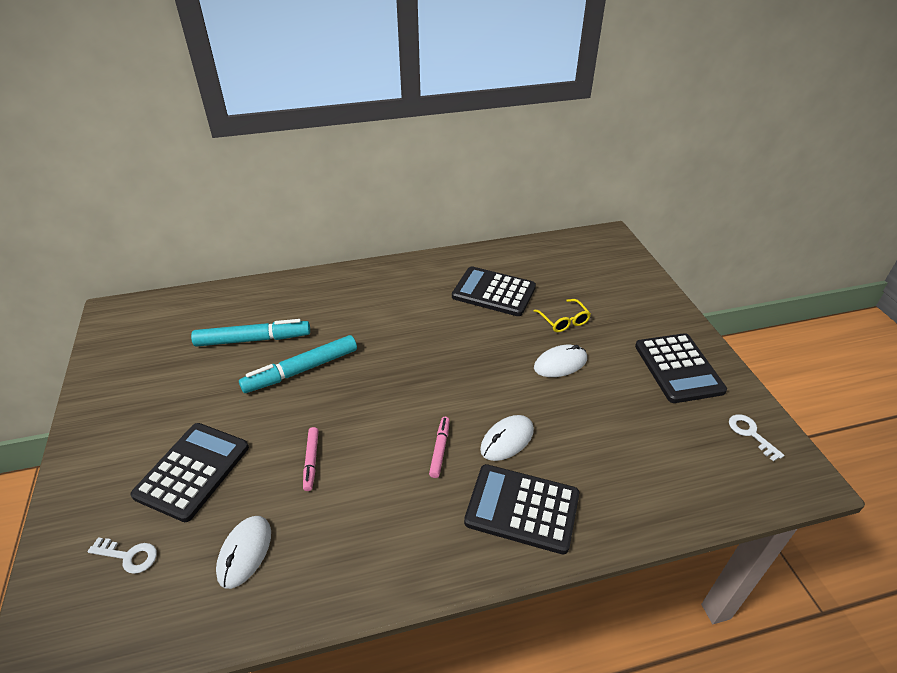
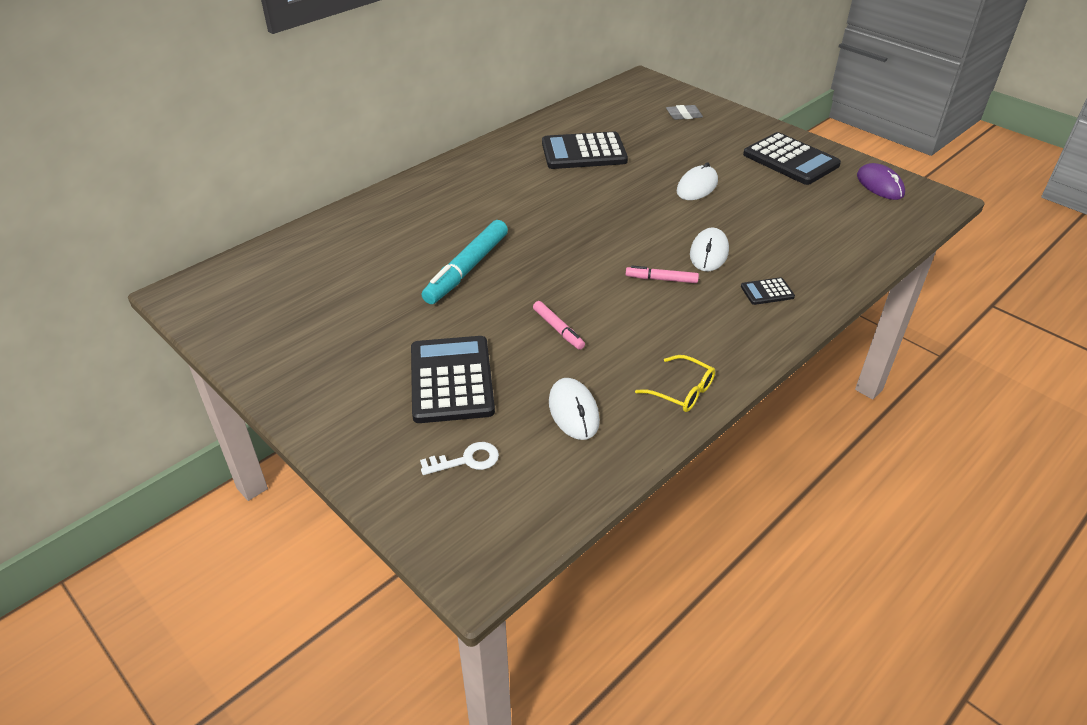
camera: 30 degrees left, 0 degrees up
(253, 339) = (385, 263): turquoise marker -> none
(440, 449) = (661, 279): pink marker -> pink marker turned 60 degrees counterclockwise
(522, 509) = (767, 292): black calculator -> black calculator, size x0.46
(564, 321) = (668, 155): yellow glasses -> yellow glasses (682, 391)
(615, 284) = (684, 115): none -> grey eraser
(750, 434) = (880, 185): white key -> purple mouse

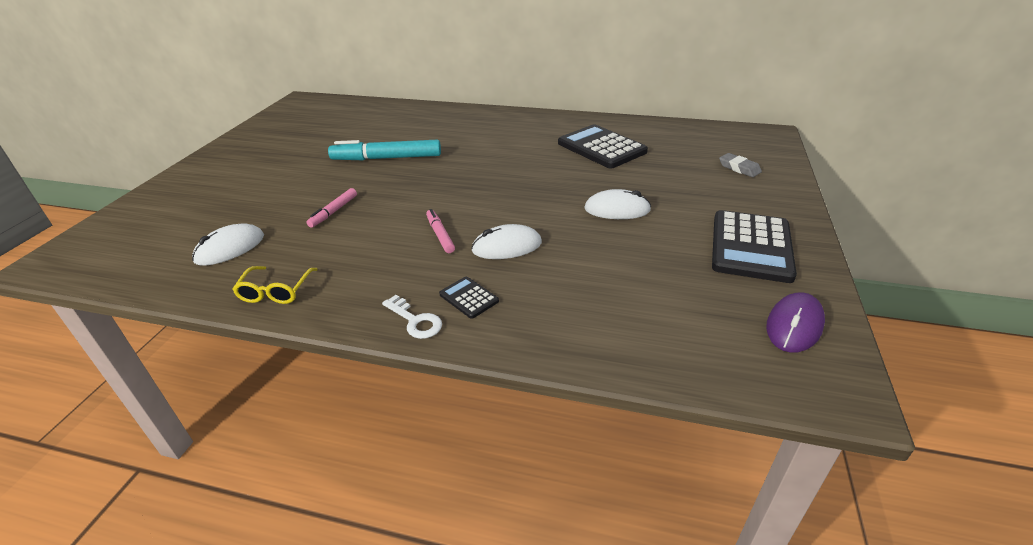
camera: 60 degrees right, 5 degrees down
(451, 380) = (251, 193): black calculator -> none
(466, 460) = (162, 225): white key -> white key (415, 321)

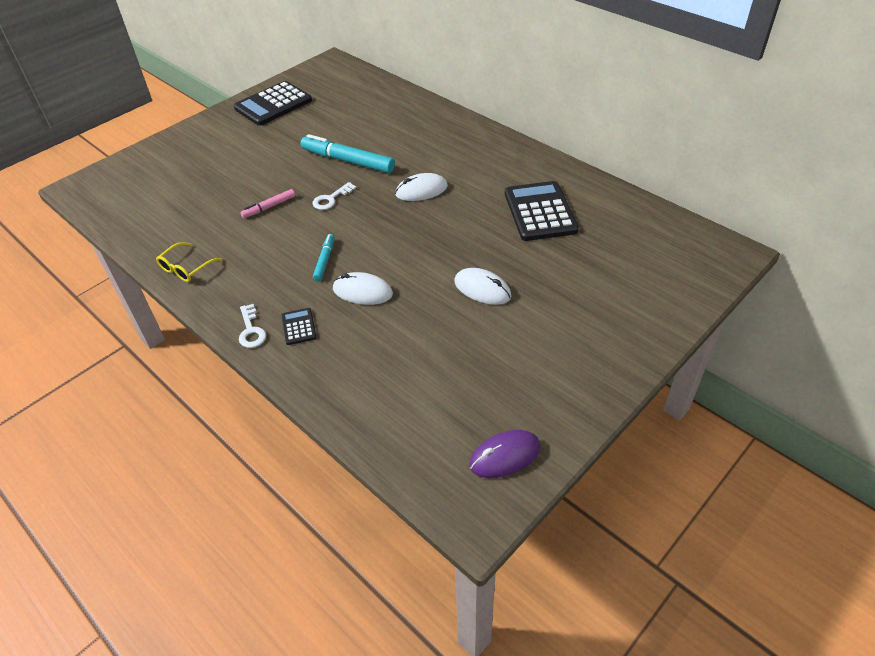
camera: 30 degrees right, 10 degrees up
(230, 248) = (182, 217): white mouse -> white mouse (421, 190)
(397, 188) = (331, 199): none -> white key
(440, 235) = (324, 260): pink marker -> turquoise marker
(739, 168) = (646, 285): grey eraser -> none
(751, 246) = (555, 373): black calculator -> black calculator (273, 104)

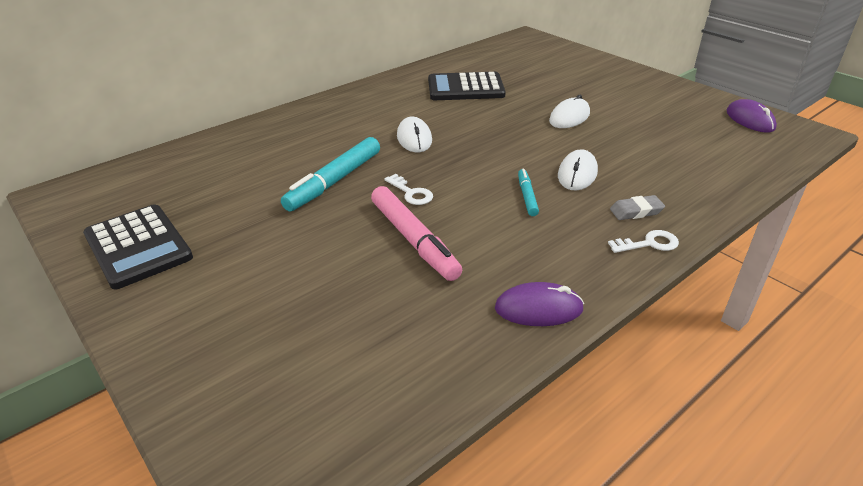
camera: 85 degrees left, 10 degrees down
(186, 268) = (538, 309): yellow glasses -> purple mouse
(269, 207) = (414, 240): pink marker -> pink marker, size x1.91
(298, 327) = (636, 211): black calculator -> grey eraser
(324, 260) = (527, 196): turquoise marker -> turquoise marker turned 75 degrees clockwise

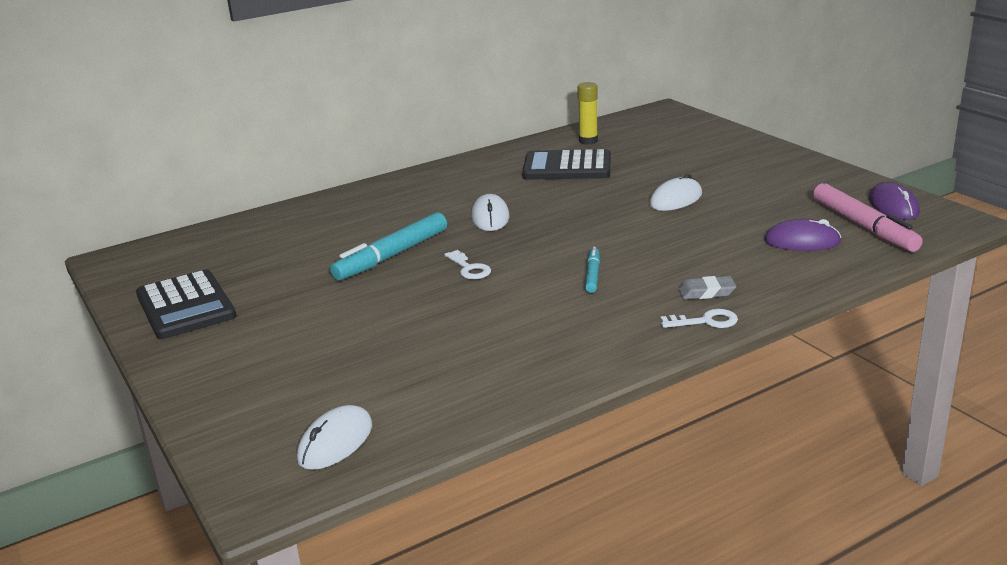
camera: 10 degrees right, 10 degrees down
(414, 240) = (458, 310): pink marker -> pink marker (863, 227)
(475, 64) = (588, 141): none -> yellow glue stick
(538, 309) = (562, 371): purple mouse -> purple mouse (802, 242)
(577, 174) = (658, 255): white mouse -> white mouse (335, 442)

